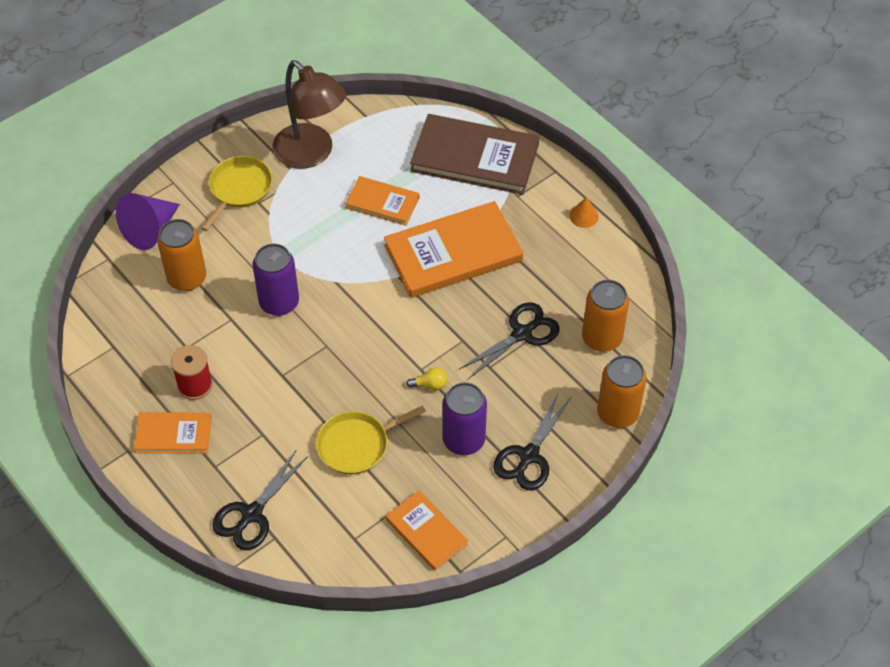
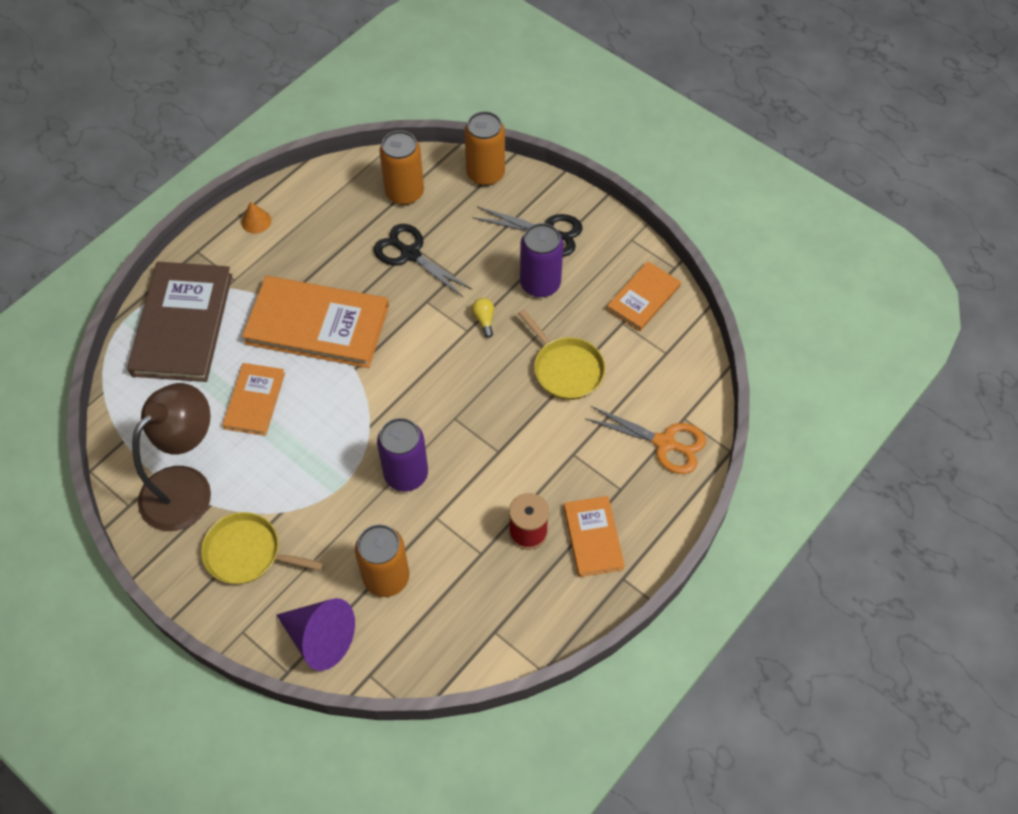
camera: 100 degrees left, 5 degrees up
(251, 514) = (664, 443): black scissors -> orange scissors
(453, 253) = (317, 324): orange book -> orange book turned 45 degrees counterclockwise

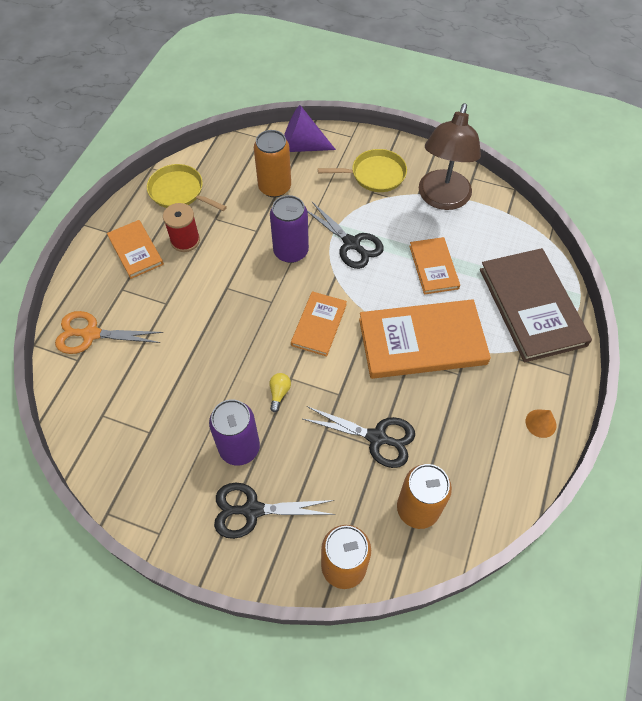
camera: 160 degrees right, 0 degrees up
(330, 461) = (351, 244): none -> black scissors
(484, 320) = (279, 393): yellow light bulb -> yellow light bulb turned 135 degrees counterclockwise
(566, 369) = (190, 371): yellow pan -> yellow pan (179, 192)
(643, 298) = (133, 466): orange book -> orange book (319, 325)

